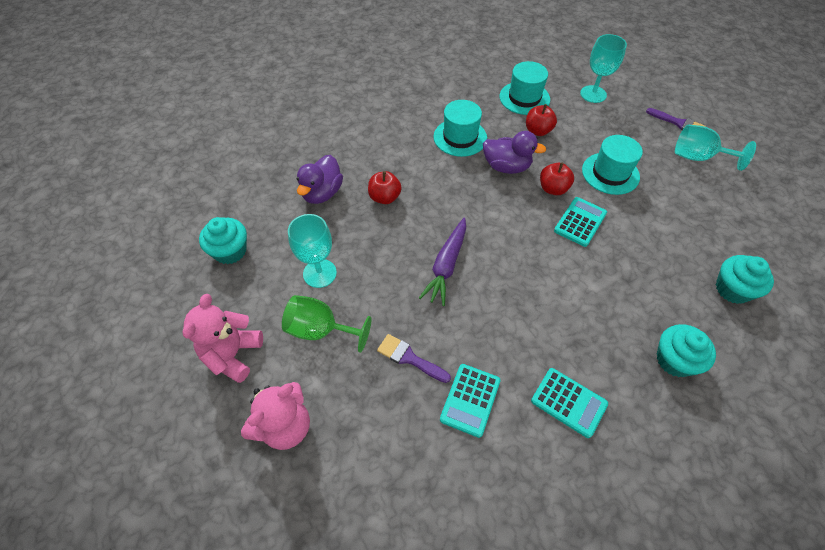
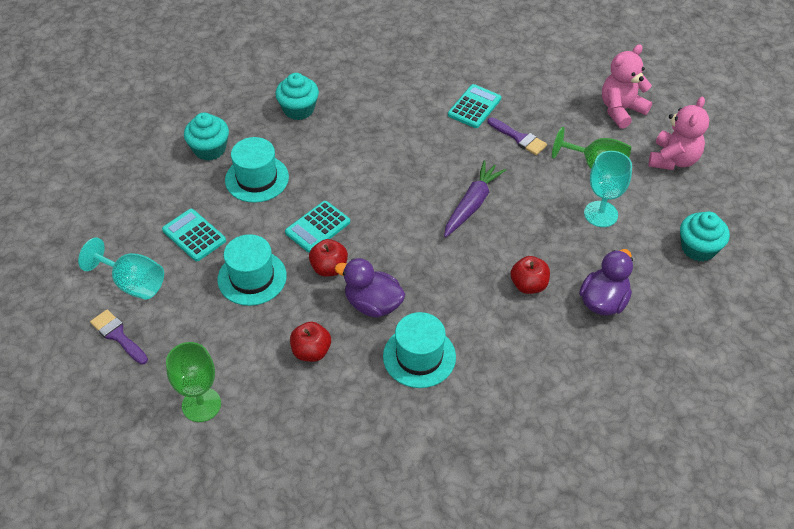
camera: 170 degrees left, 5 degrees down
(524, 98) = (305, 413): turquoise hat -> turquoise hat (257, 178)
(568, 402) = (398, 96): turquoise calculator -> turquoise calculator (194, 235)
(593, 94) = (201, 404): turquoise goblet -> green goblet

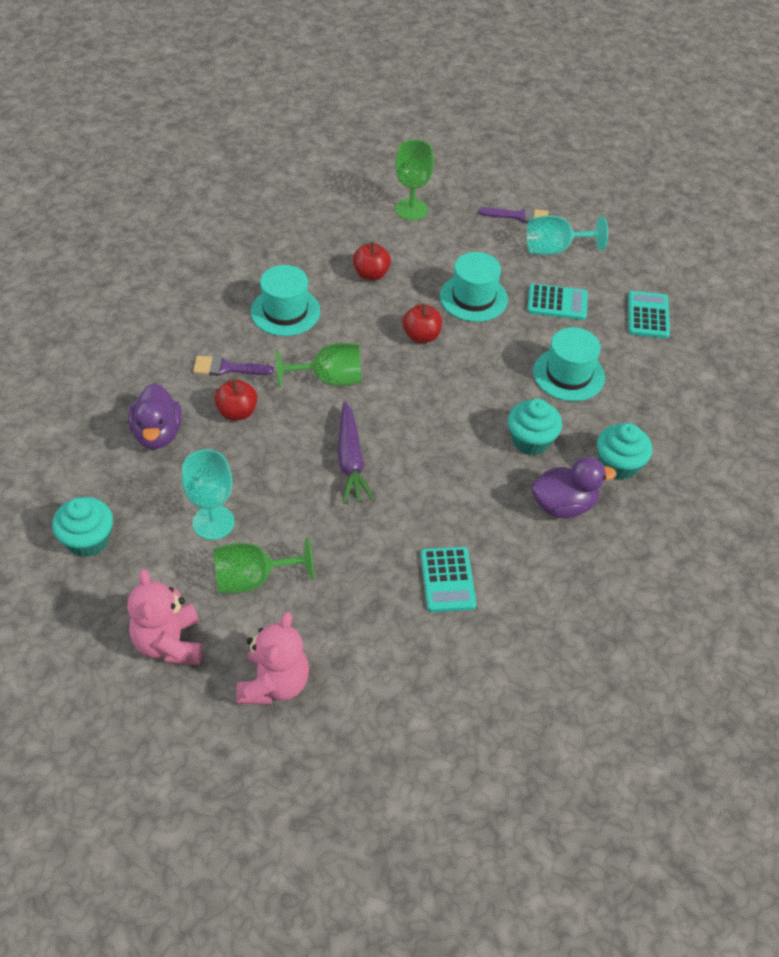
camera: 140 degrees right, 0 degrees up
(209, 149) = (643, 377): turquoise cupcake -> turquoise cupcake (531, 440)
(317, 227) = (467, 362): turquoise calculator -> turquoise calculator (648, 315)
(373, 304) = (357, 328): purple duck -> purple duck (563, 505)
(435, 272) = (329, 379): none -> green goblet
(519, 138) = (364, 567): purple brush -> purple brush (227, 368)

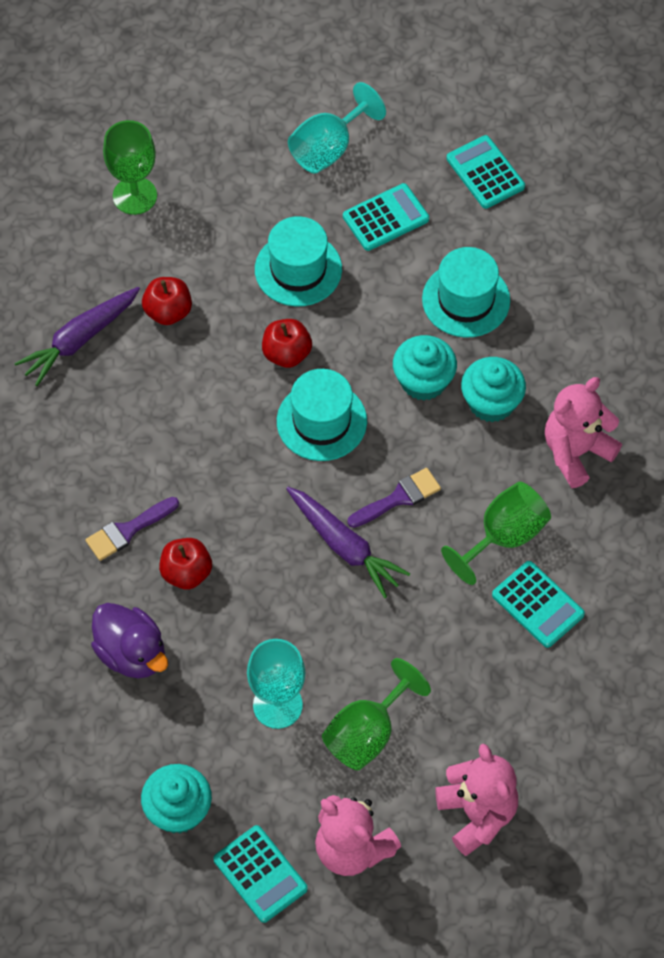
camera: 35 degrees left, 10 degrees up
(95, 615) = (260, 874): none -> turquoise calculator
(285, 311) = (122, 421): turquoise hat -> turquoise hat (321, 421)
(304, 258) = (79, 340): none -> purple carrot
(329, 379) = (241, 470): green goblet -> green goblet (503, 537)
(519, 216) = (256, 128): purple brush -> purple brush (399, 498)
(563, 505) = (576, 452): purple duck -> pink teddy bear
(618, 465) = (590, 372): turquoise cupcake -> turquoise cupcake (423, 381)

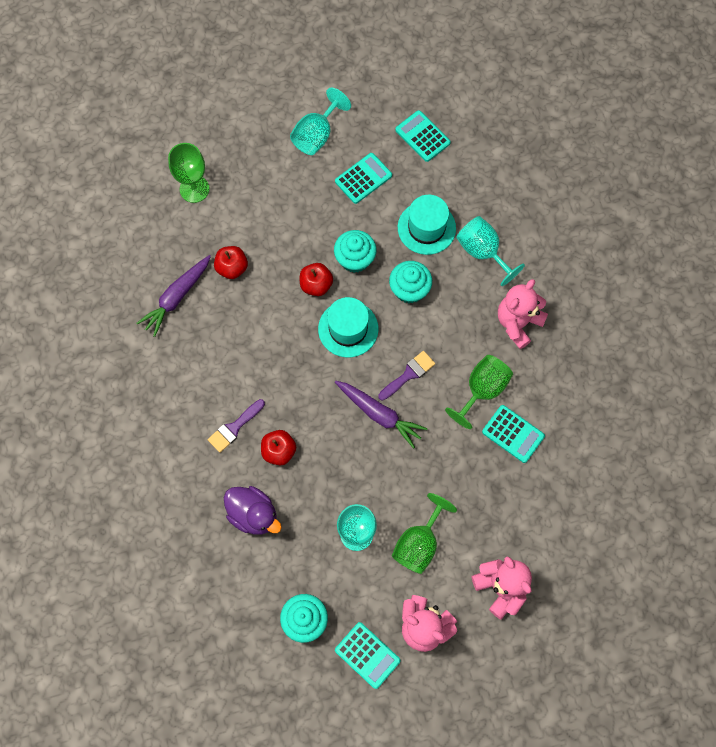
camera: 10 degrees left, 10 degrees up
(298, 269) = (312, 224): turquoise hat -> none
(491, 402) = (456, 297): turquoise cupcake -> turquoise cupcake (355, 259)
(543, 346) = (483, 252): none -> turquoise goblet

